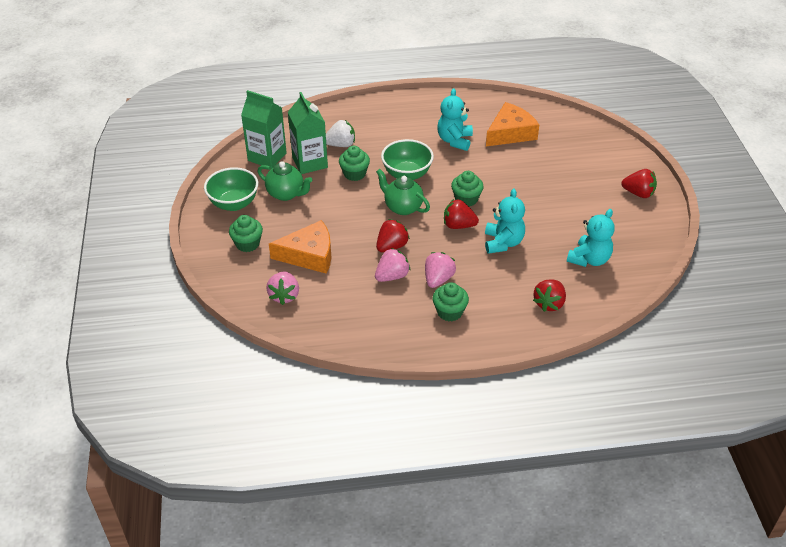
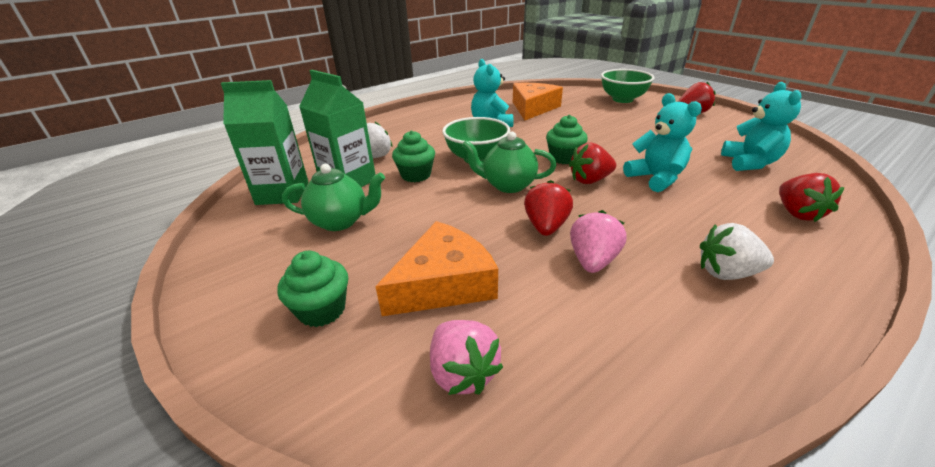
camera: 30 degrees left, 10 degrees down
(234, 203) = (260, 260): green bowl -> green bowl (622, 99)
(438, 279) = (651, 239): pink strawberry -> none
(449, 312) = (726, 273): green cupcake -> white strawberry

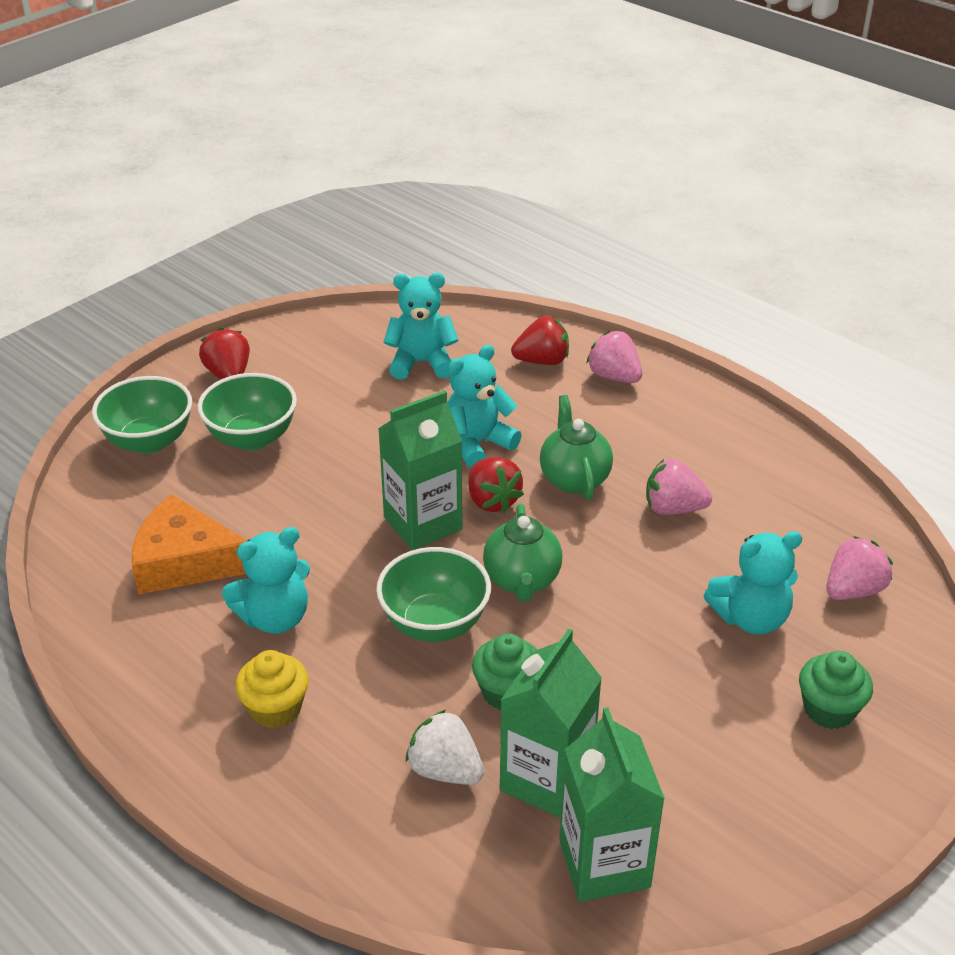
camera: 100 degrees left, 5 degrees up
(340, 221) = (664, 750): green teapot -> green teapot (574, 479)
(433, 125) = (275, 709): none -> yellow cupcake
(444, 283) = (750, 618): orange cheese -> turquoise teddy bear
(546, 226) = (619, 542): red strawberry -> none
(564, 158) = (423, 523): green cupcake -> green carton
(634, 118) = (252, 438): none -> green bowl
(726, 273) = (663, 427): white strawberry -> none
(803, 252) = (614, 376): none -> pink strawberry

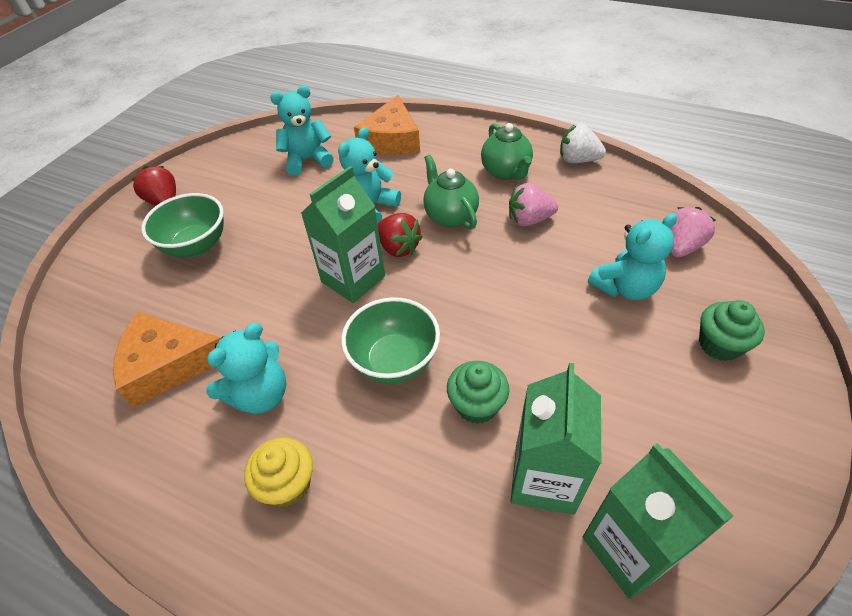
camera: 15 degrees left, 10 degrees up
(149, 441) = (112, 269): green bowl -> none
(445, 770) = (457, 498): white strawberry -> white strawberry (577, 160)
(522, 580) = (447, 304): green teapot -> green teapot (506, 172)
(542, 361) = (391, 140): red strawberry -> orange cheese
(614, 376) = (445, 139): pink strawberry -> none

